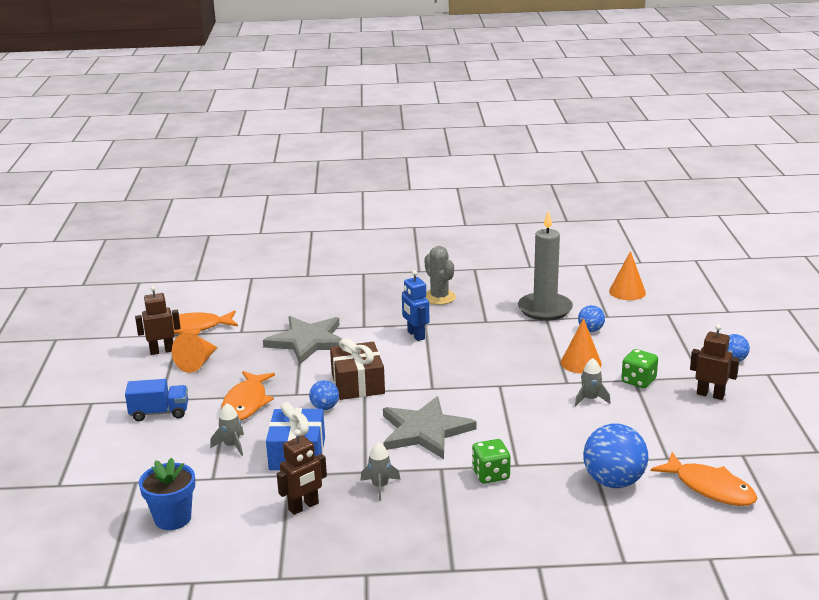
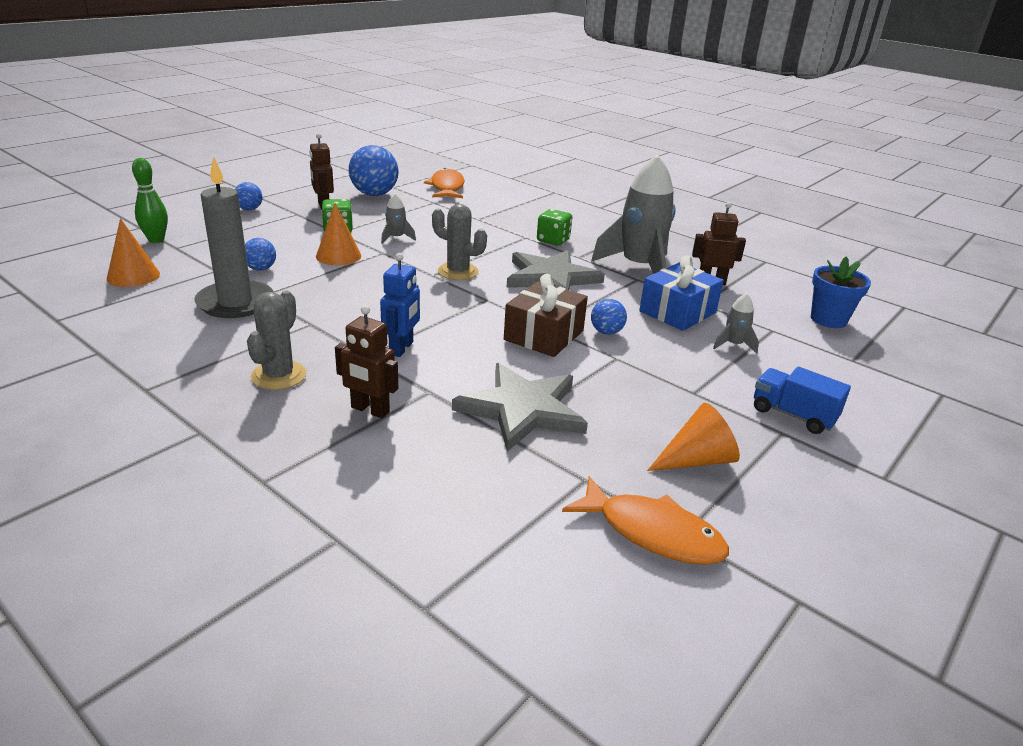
camera: 140 degrees left, 5 degrees up
(162, 351) = (736, 513): brown robot -> brown robot (370, 410)
(246, 403) = (681, 375): orange fish -> none
(380, 486) = (639, 267): grey rocket -> grey rocket, size x2.35
(490, 397) = (458, 272): none -> grey cactus
(613, 481) = (489, 209): blue ball -> blue ball (374, 194)
(691, 311) = (156, 240): none -> green bowling pin

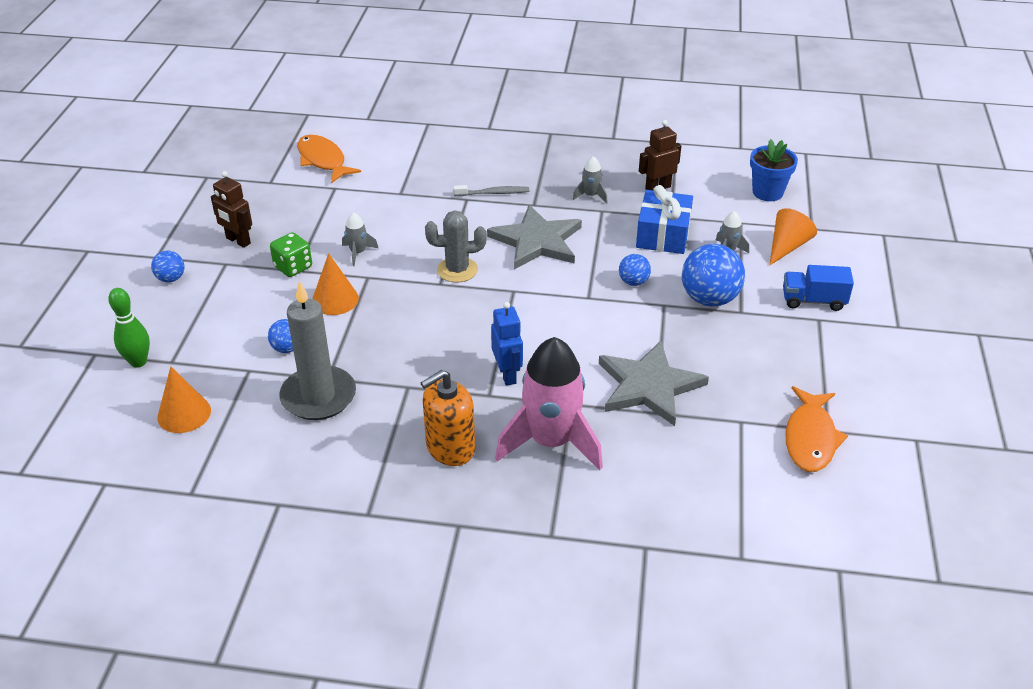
camera: 30 degrees left, 10 degrees up
(278, 376) = (450, 448): grey cactus -> orange soap dispenser
(370, 410) = (551, 442): brown robot -> pink rocket
(374, 194) = (266, 202): blue ball -> blue ball (709, 299)
(544, 335) = (594, 308): brown gift -> none
(553, 240) = (493, 193): green dice -> grey toothbrush
(639, 267) = (591, 196): grey rocket -> grey rocket, size x0.43
(652, 533) = (810, 438): orange fish -> orange fish turned 105 degrees clockwise
(696, 460) = (788, 370): orange cone -> orange cone (787, 246)

